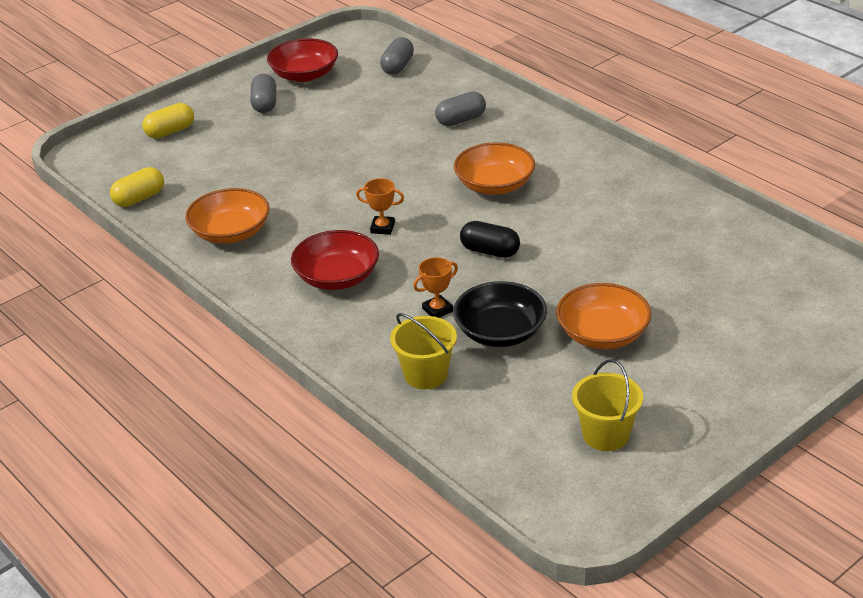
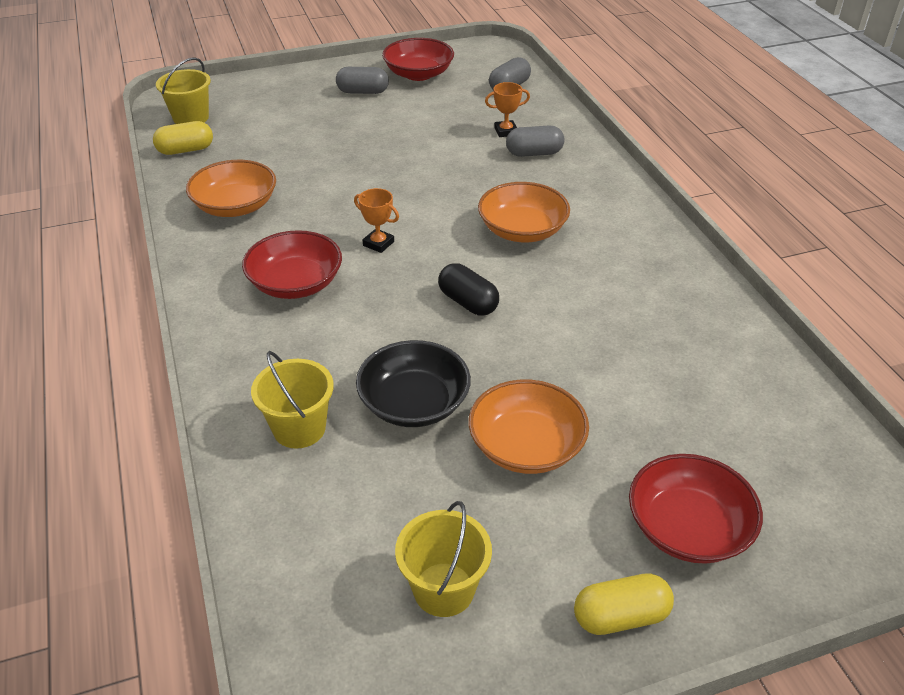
camera: 20 degrees right, 5 degrees up
(117, 169) = (191, 118): none -> yellow bucket
(170, 132) = (262, 96): yellow capsule -> yellow capsule (620, 617)
(264, 104) = (363, 92): grey capsule -> grey capsule turned 75 degrees clockwise
(437, 310) = (367, 353): orange trophy -> orange trophy (506, 131)
(743, 348) = (688, 528): none -> red bowl

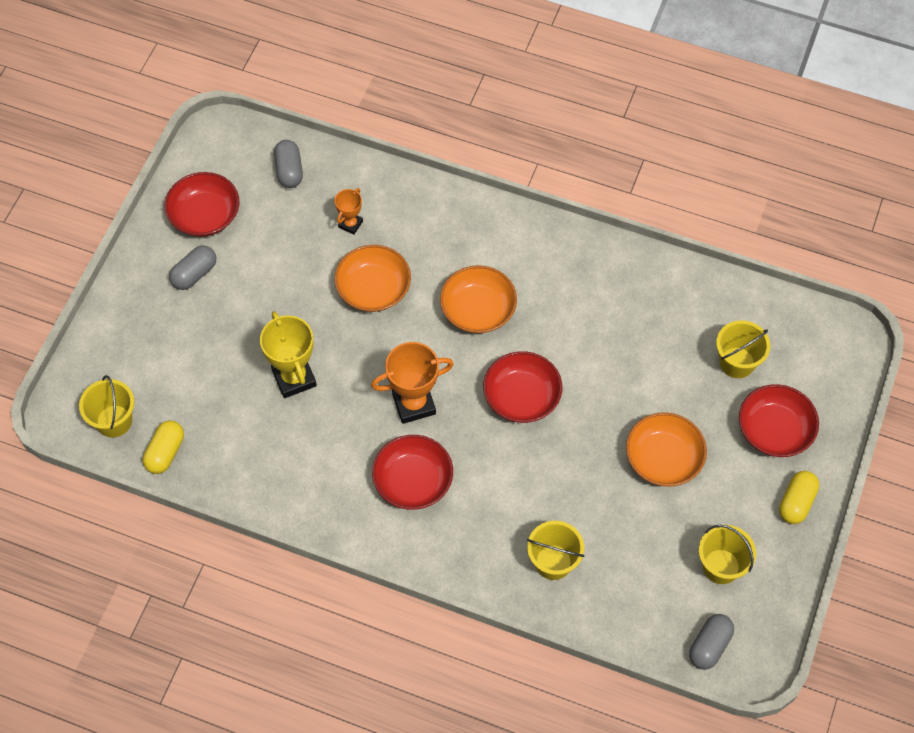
camera: 50 degrees left, 20 degrees up
(235, 206) = (283, 463): orange bowl -> orange bowl (373, 289)
(326, 173) = (294, 378): none -> yellow trophy
(378, 243) = (414, 404): orange trophy -> orange trophy, size x1.82
(414, 403) = (584, 490): black bowl -> none
(468, 302) = (522, 397): black capsule -> red bowl
(534, 153) = (396, 230): grey capsule -> grey capsule (709, 646)
(723, 439) = (737, 362): none -> yellow bucket

